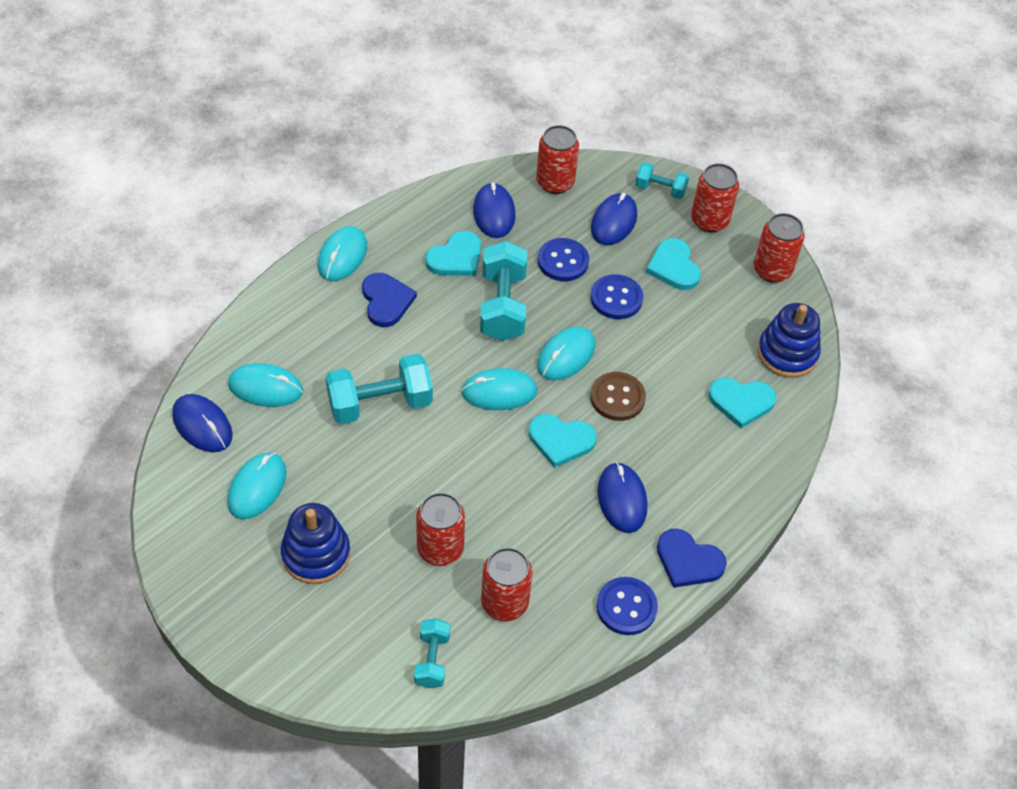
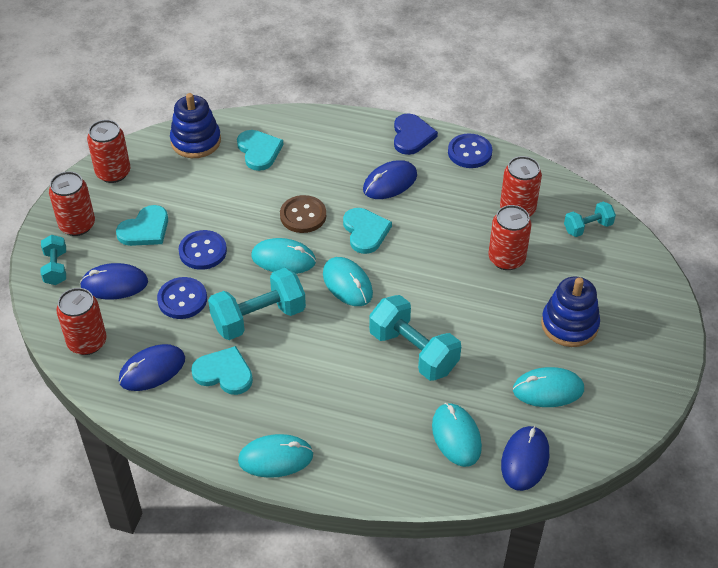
camera: 115 degrees left, 5 degrees down
(386, 301) = (306, 399): blue heart -> none

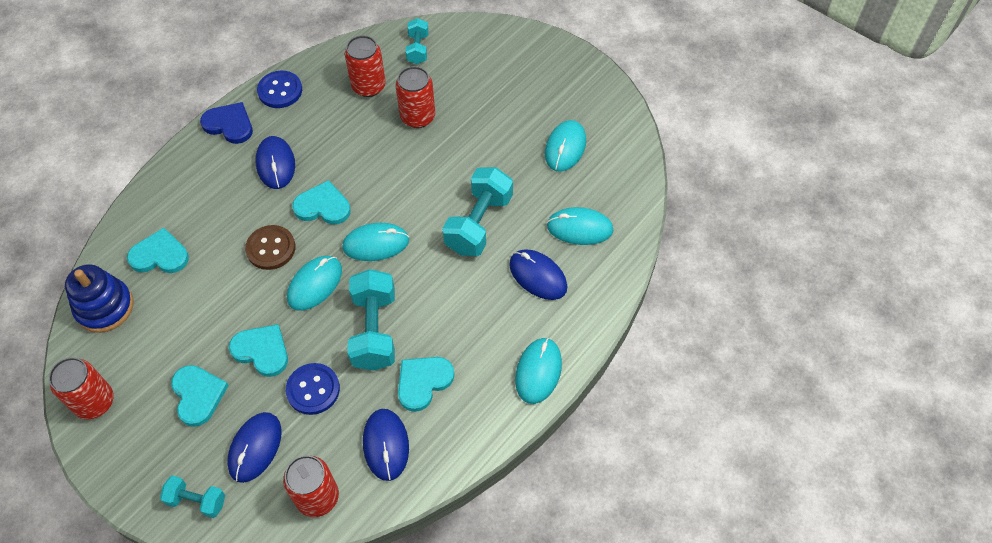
camera: 65 degrees left, 10 degrees up
(77, 225) = (148, 461): red can -> none
(203, 251) = (262, 351): blue button -> turquoise heart
(413, 351) = (479, 223): turquoise dumbbell -> turquoise dumbbell turned 45 degrees counterclockwise
(525, 460) = (623, 191): blue mouse -> blue mouse (538, 276)
(569, 325) = (510, 105): blue stacking toy -> none

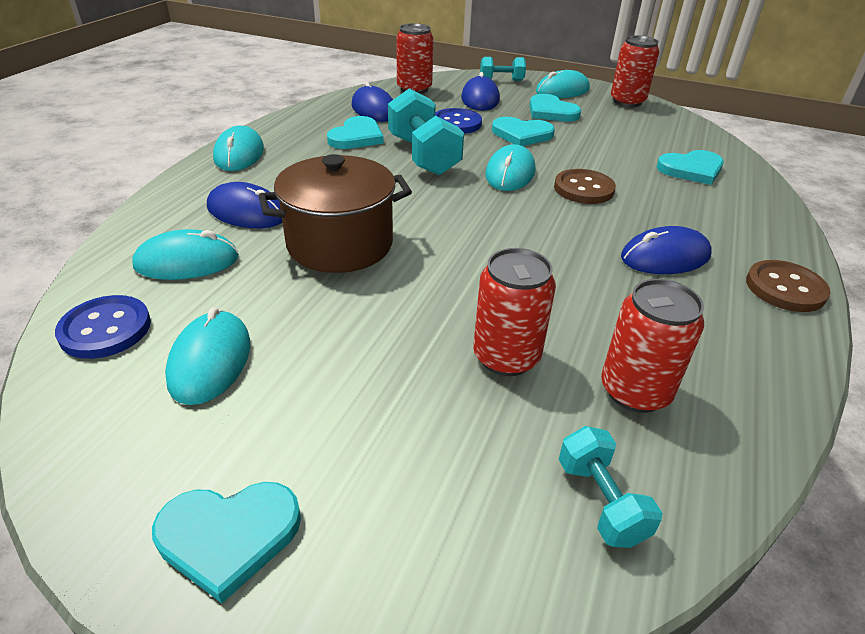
camera: 160 degrees right, 20 degrees down
(105, 307) = (692, 137): blue stacking toy -> none
(229, 124) = (785, 288): blue heart -> brown button
(275, 164) = (665, 257): blue mouse -> blue mouse turned 75 degrees counterclockwise
(280, 91) = (775, 349): blue button -> blue button (105, 329)
(323, 206) = (560, 228): turquoise heart -> turquoise heart (228, 536)
(376, 244) = (466, 208): turquoise mouse -> turquoise mouse (562, 90)
(479, 223) = (340, 244): turquoise dumbbell -> brown pot

